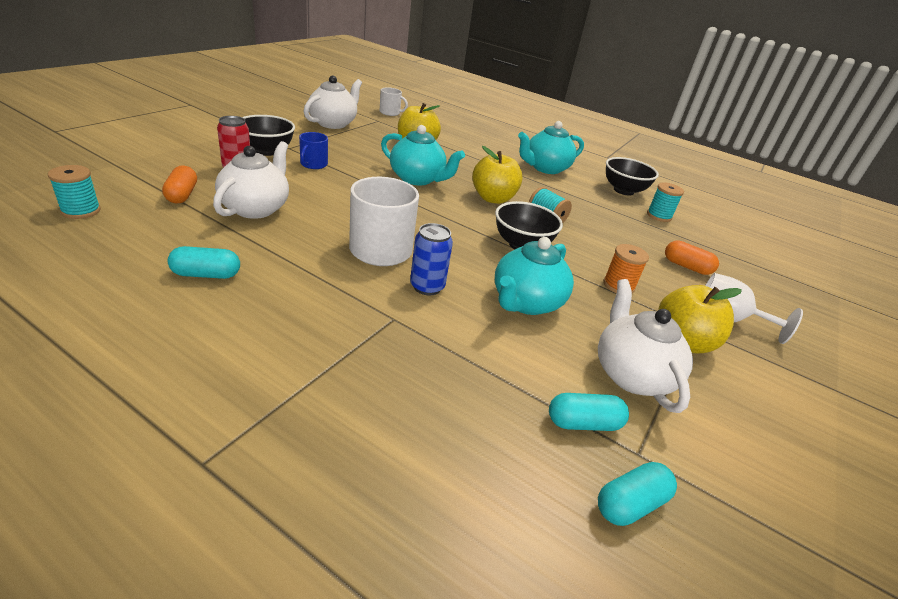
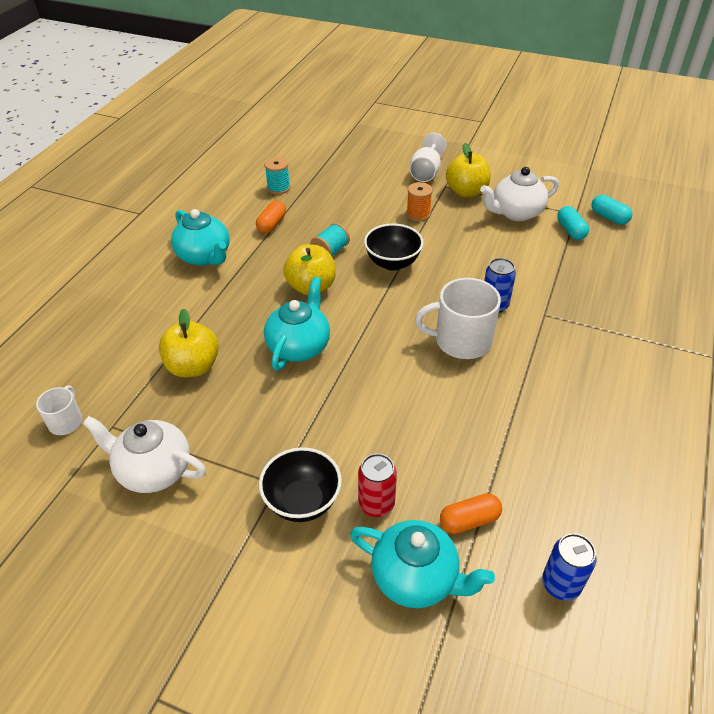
camera: 95 degrees left, 10 degrees up
(81, 211) = (561, 584): turquoise spool -> blue can
(206, 274) = (577, 431): turquoise capsule -> none
(256, 208) = (453, 447): white teapot -> none
(313, 164) = (315, 442): blue mug -> none
(526, 302) = (475, 256): turquoise teapot -> turquoise teapot (416, 578)
(623, 190) = (232, 205): black bowl -> none
(686, 267) = (364, 181): orange capsule -> orange capsule (272, 224)

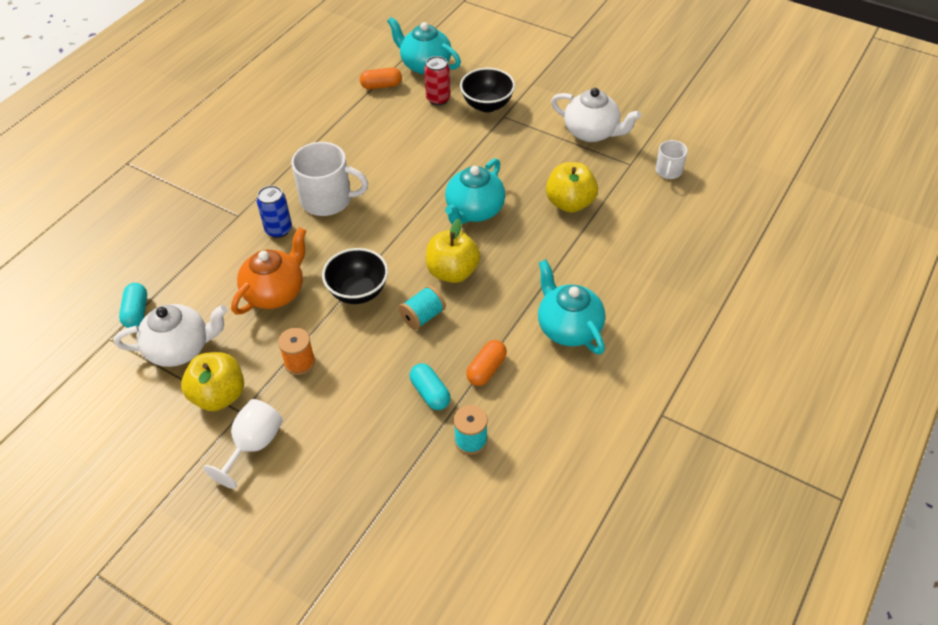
camera: 170 degrees left, 5 degrees up
(465, 255) = (275, 292): none -> orange teapot
(561, 584) = (343, 55): blue can -> none
(609, 217) = (76, 326): turquoise capsule -> turquoise capsule (430, 393)

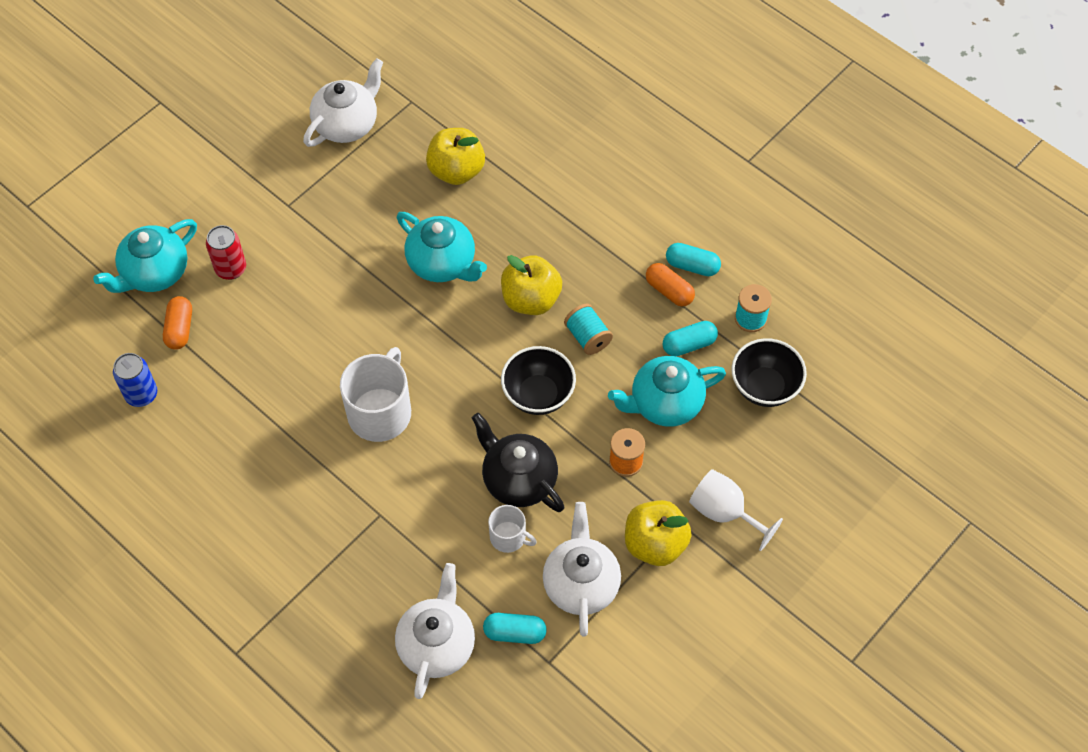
camera: 80 degrees left, 10 degrees up
(128, 267) = (437, 645): none -> white teapot
(275, 292) = (518, 480): orange teapot -> black teapot
(278, 230) = (418, 470): blue can -> blue can (141, 394)
(487, 105) = (261, 218): black bowl -> black bowl (764, 387)
(519, 384) = (692, 266): none -> turquoise capsule
(568, 328) = (631, 210): turquoise teapot -> turquoise teapot (665, 403)
(668, 171) = (433, 70): white mug -> white mug (508, 537)

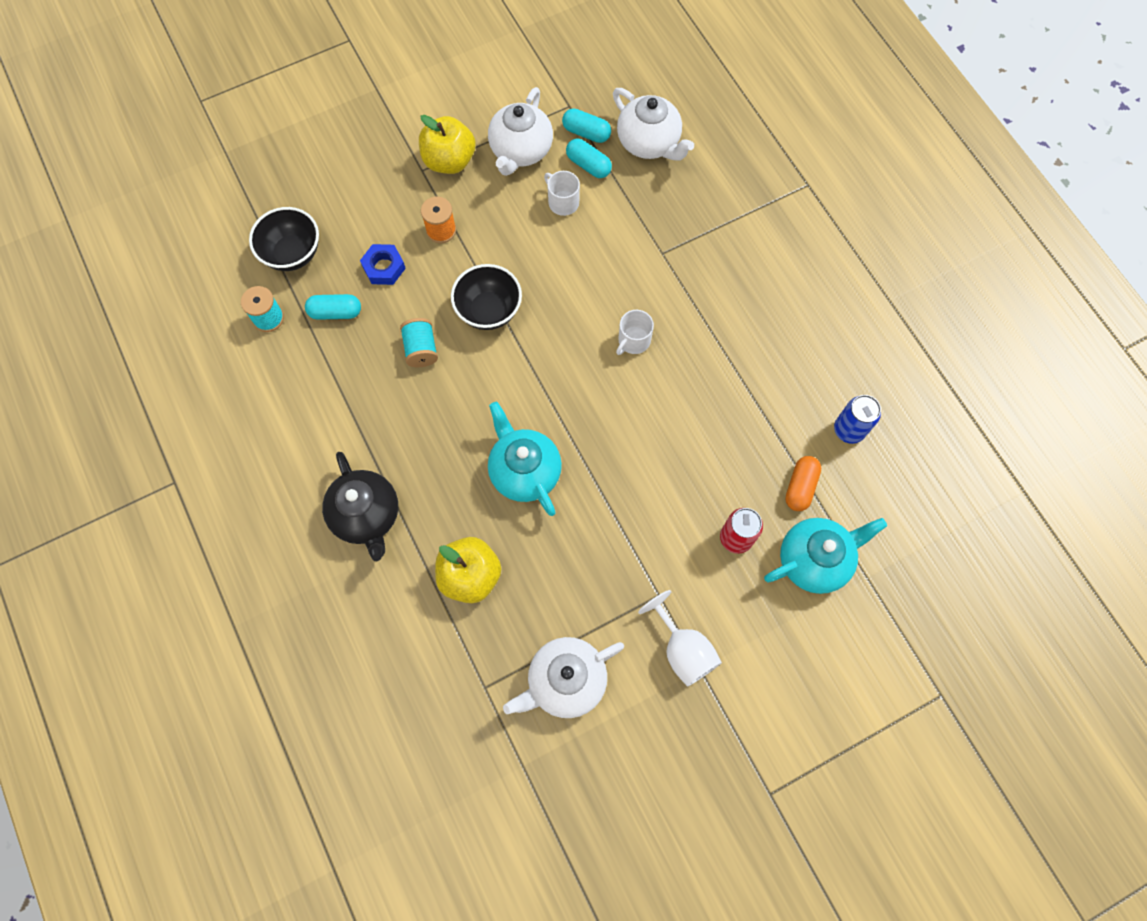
camera: 160 degrees left, 10 degrees up
(380, 412) = (633, 340): white mug -> white mug, size x0.54
(437, 645) = (649, 142): white teapot -> white teapot turned 75 degrees counterclockwise
(518, 480) = (536, 244): black teapot -> black teapot (366, 515)
(531, 299) = (456, 404): yellow apple -> none
(665, 403) = (384, 267): turquoise teapot -> blue nut
(669, 291) = (326, 369): orange capsule -> none
(692, 266) = (291, 387): turquoise capsule -> turquoise capsule (588, 165)
(724, 512) = (383, 166): white goblet -> white goblet (683, 649)

